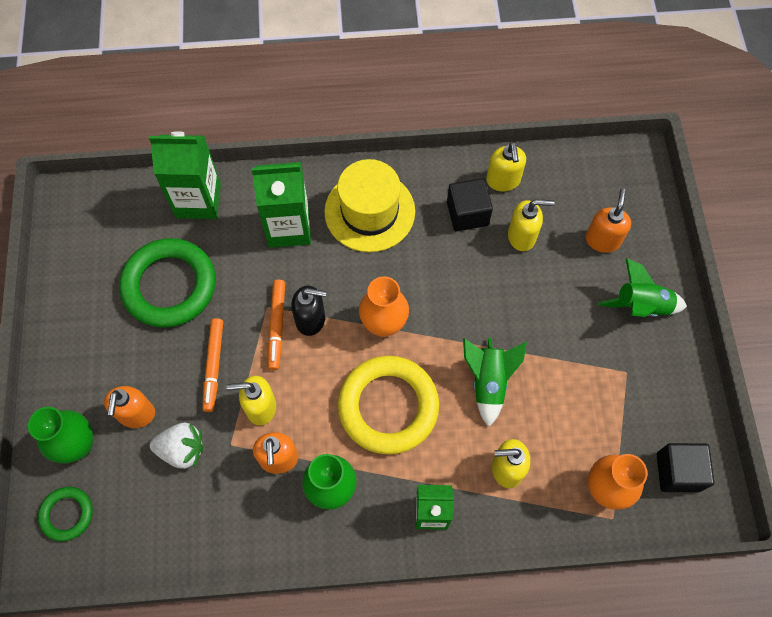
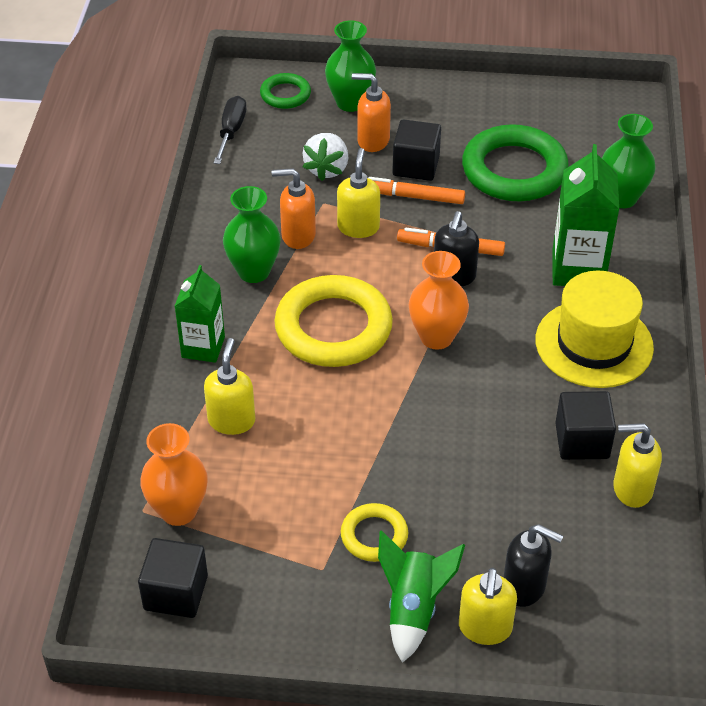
camera: 100 degrees right, 20 degrees down
(131, 558) = (231, 131): none -> black screwdriver
(171, 369) = (416, 166): none -> black cube
(198, 200) = (621, 198): green carton -> green vase
(488, 382) = (341, 422): green rocket -> none
(522, 236) = (540, 494): yellow soap dispenser -> yellow soap dispenser (485, 628)
(588, 341) = (374, 536): none -> yellow ring
(602, 240) = (524, 587): orange soap dispenser -> black soap dispenser

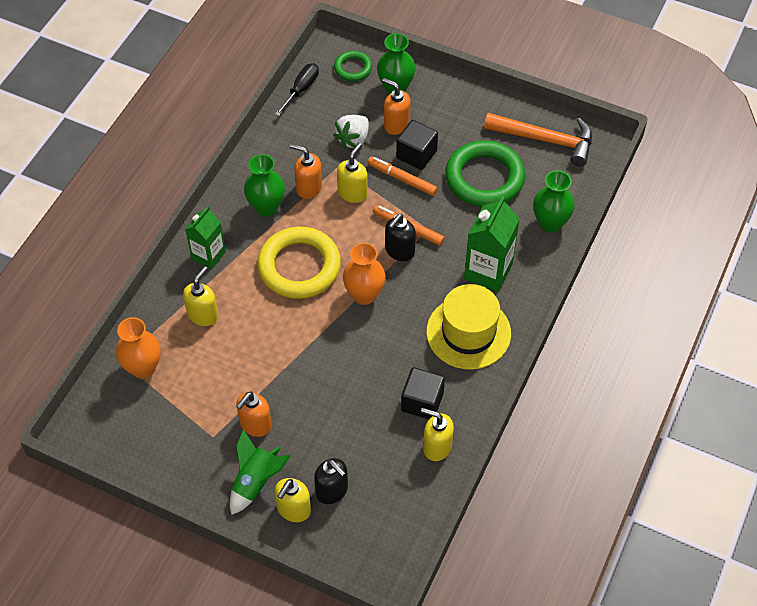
camera: 20 degrees right, 10 degrees up
(176, 593) = (118, 423): black cube -> none
(374, 536) = (255, 425): yellow ring -> orange soap dispenser
(564, 113) = (546, 140): none -> orange hammer

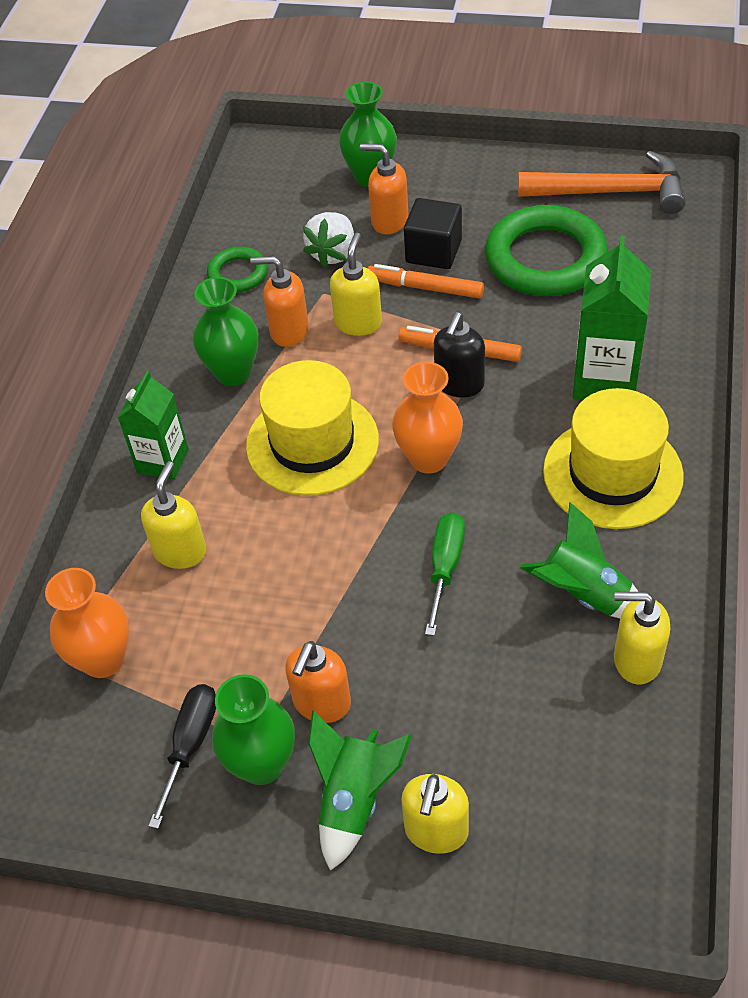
camera: 10 degrees left, 5 degrees down
(299, 266) = (312, 443): yellow ring -> yellow hat
(301, 89) = (234, 208): black screwdriver -> black screwdriver (190, 745)
(332, 491) = (490, 780): black soap dispenser -> none
(350, 364) = (445, 567): none -> green screwdriver
(353, 68) = (300, 166): green ring -> green ring (238, 274)
(422, 402) = (583, 595): black cube -> green rocket
(550, 223) = (667, 295): green vase -> green vase (262, 764)

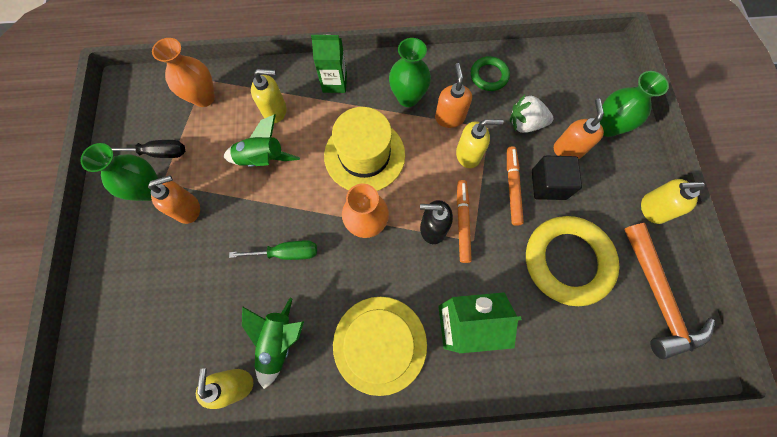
camera: 70 degrees right, 20 degrees up
(321, 703) = (188, 209): orange soap dispenser -> orange soap dispenser turned 150 degrees clockwise
(354, 800) = (132, 241): green rocket -> green rocket (262, 159)
(436, 831) = (116, 287): yellow soap dispenser -> yellow soap dispenser (652, 209)
(545, 259) = (567, 261): green ring -> yellow ring

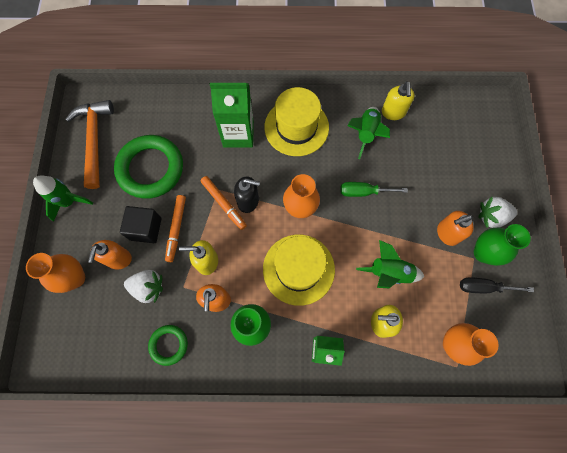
camera: 175 degrees left, 0 degrees up
(128, 234) = (491, 217): none -> white strawberry
(462, 222) = (224, 204): orange marker -> orange marker turned 45 degrees counterclockwise
(567, 261) = (150, 169): yellow ring -> green ring
(607, 127) = (75, 278): green vase -> orange vase
(652, 209) = (69, 202): yellow soap dispenser -> green rocket

